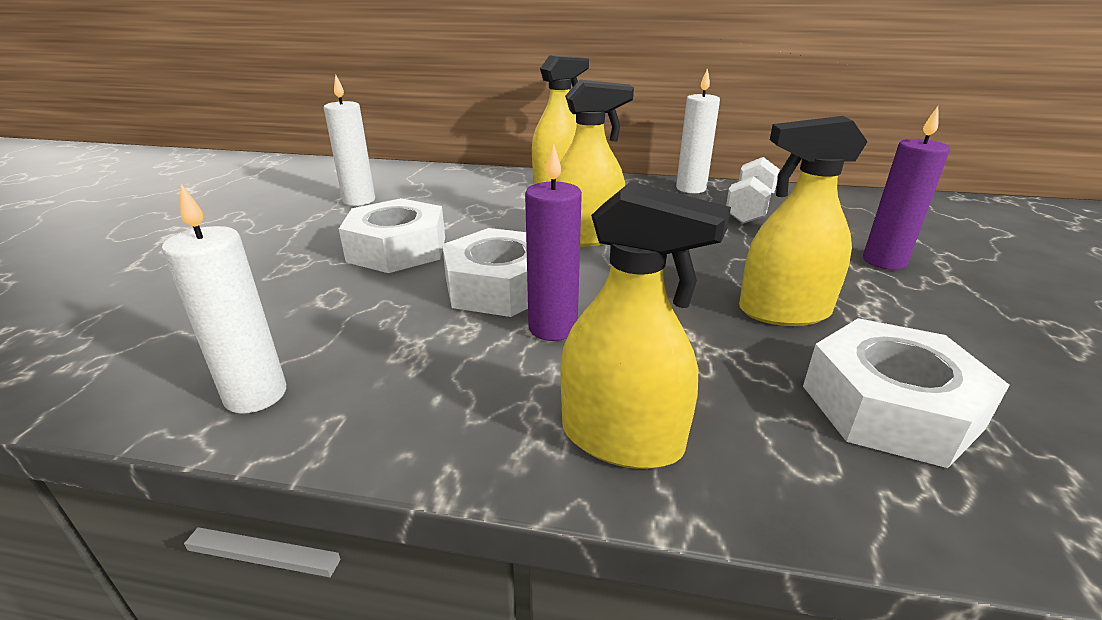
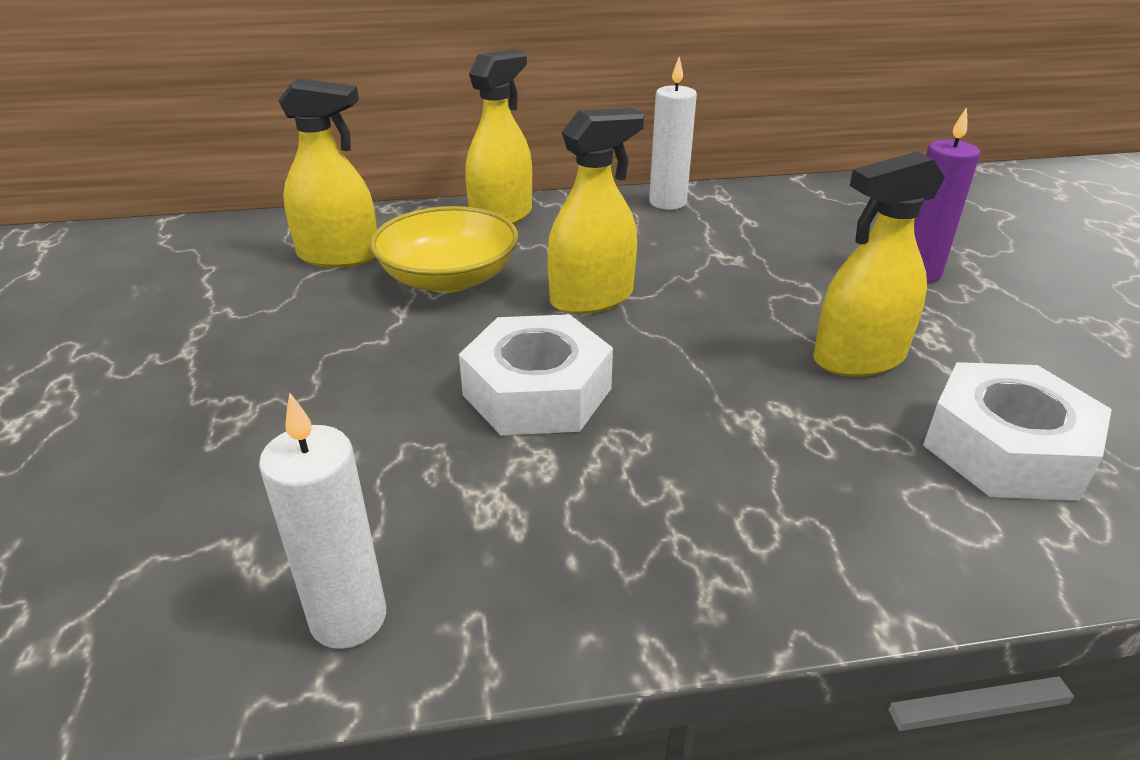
camera: 20 degrees left, 5 degrees up
(359, 200) = (244, 292): white candle -> none
(397, 249) = (363, 362): white nut -> none
(493, 211) = (449, 278): none -> yellow bowl
(553, 328) = (638, 435): purple candle -> none
(621, 438) = (794, 552): yellow spray bottle -> yellow spray bottle (338, 256)
(749, 209) = (749, 223): white dumbbell -> none

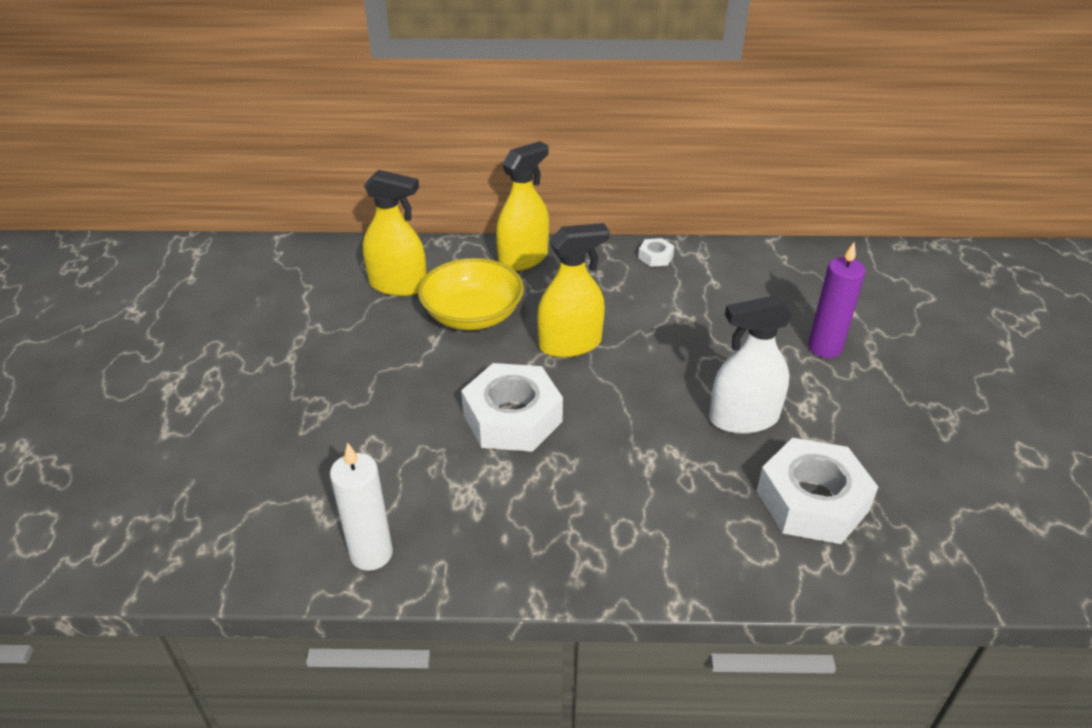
camera: 10 degrees right, 5 degrees up
(667, 202) = (655, 257): white candle -> white nut
(859, 358) = (743, 418): yellow spray bottle -> white spray bottle

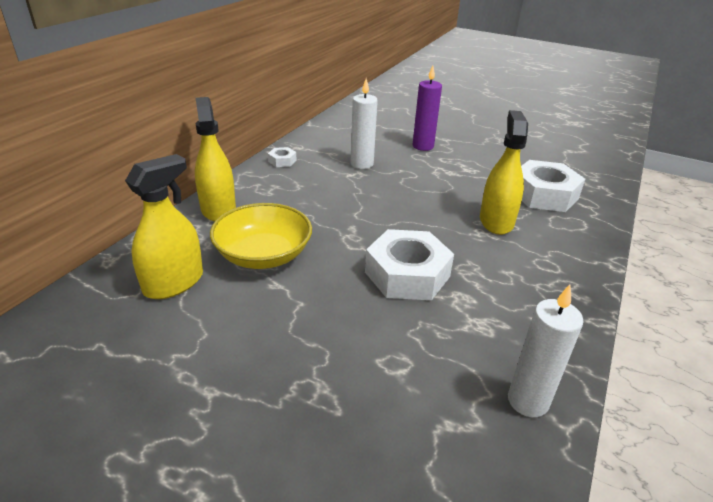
camera: 65 degrees left, 5 degrees down
(570, 344) = (344, 223): yellow spray bottle -> yellow spray bottle (496, 221)
(713, 313) = (362, 164): none -> white candle
(743, 418) = (466, 189): white spray bottle -> none

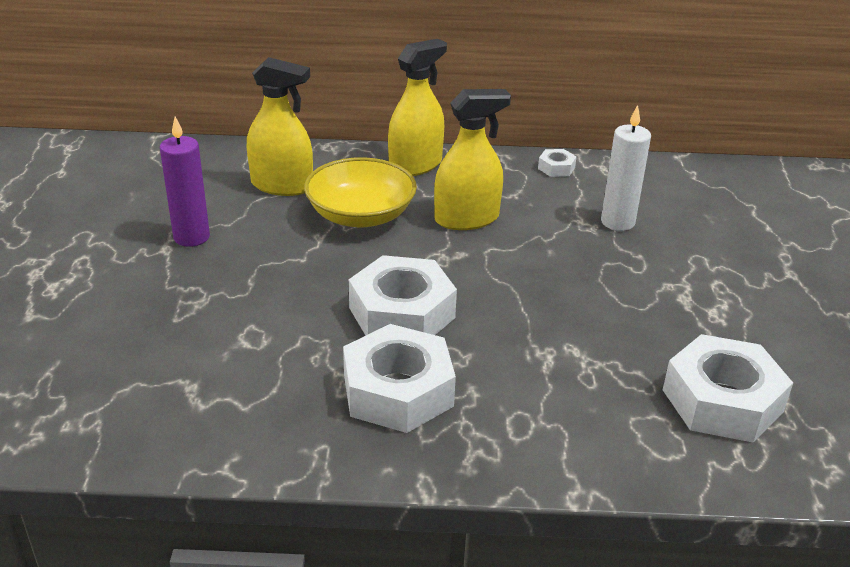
camera: 65 degrees right, 0 degrees up
(423, 146) = (736, 258): purple candle -> purple candle (191, 237)
(496, 221) = (588, 363): yellow spray bottle -> yellow spray bottle (466, 219)
(497, 304) = (398, 391): none -> white nut
(528, 401) = (248, 435): white candle -> none

